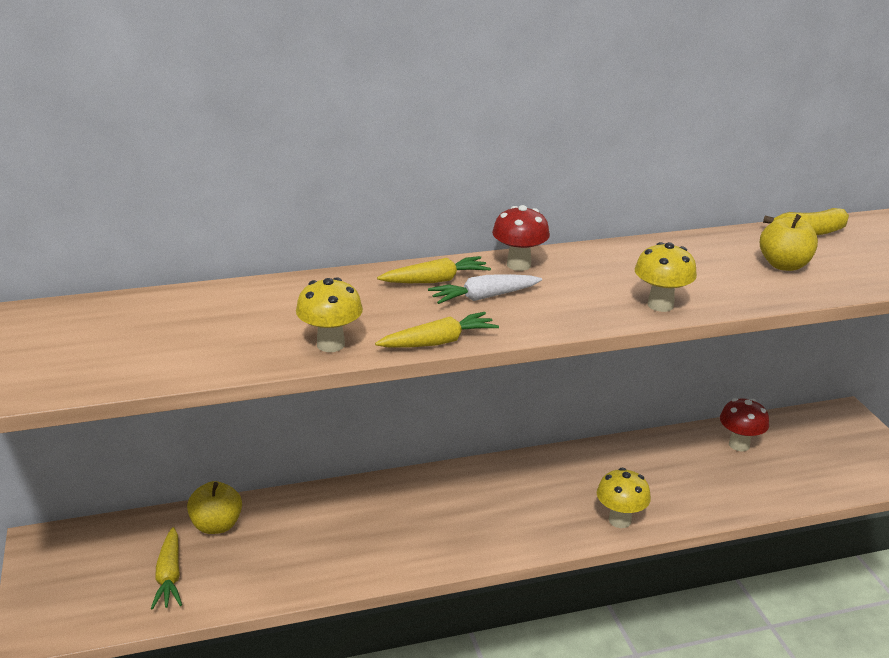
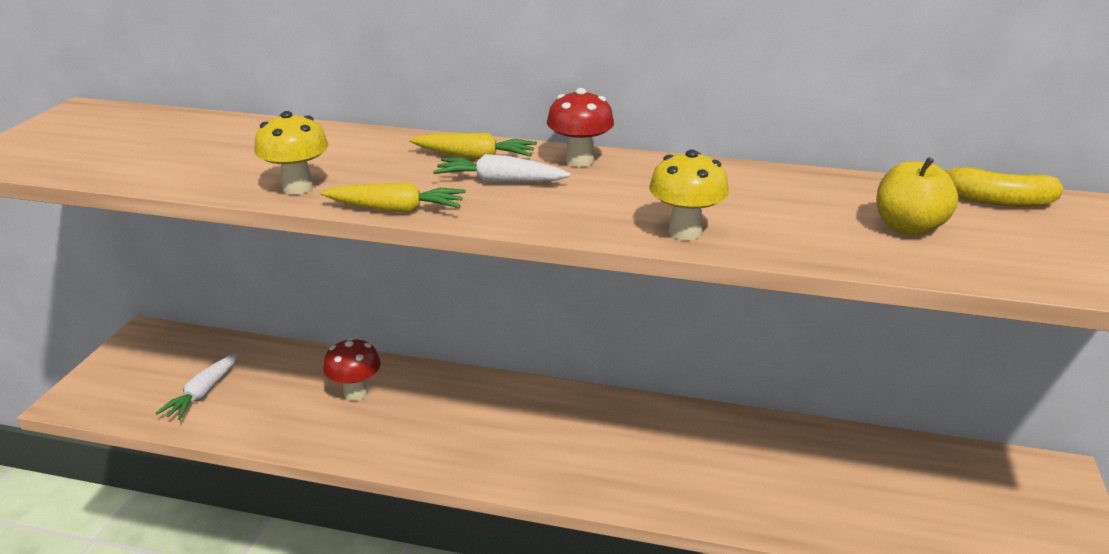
camera: 30 degrees right, 0 degrees up
(169, 576) = (203, 393): yellow carrot -> white carrot
(216, 525) = (279, 365): yellow apple -> none
(619, 520) = (653, 494): yellow mushroom -> none
(739, 445) = (875, 463): red mushroom -> red mushroom (356, 393)

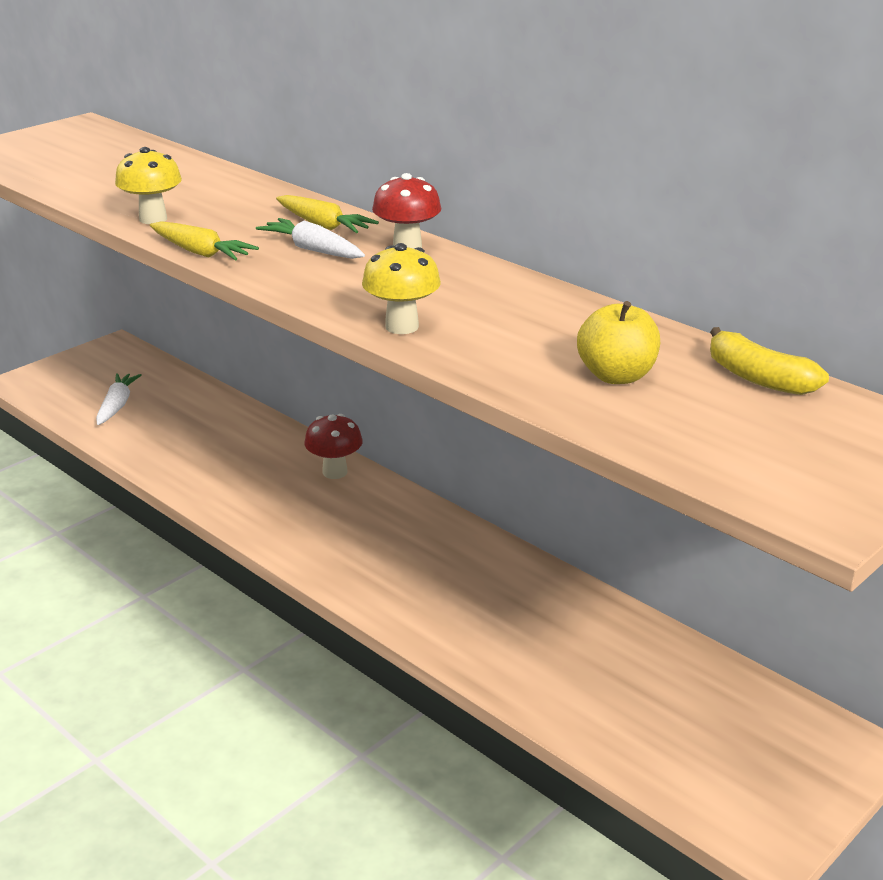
camera: 30 degrees right, 0 degrees up
(203, 393) = (117, 405): white carrot -> white carrot turned 135 degrees clockwise
(356, 393) = (232, 442): red mushroom -> red mushroom (335, 472)

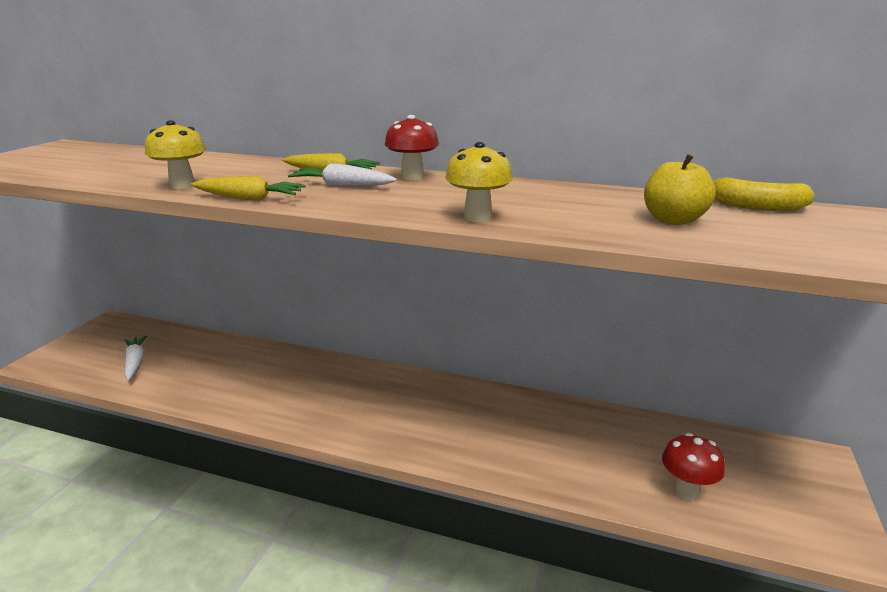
camera: 25 degrees left, 5 degrees down
(335, 472) = (342, 370): red mushroom -> red mushroom (686, 491)

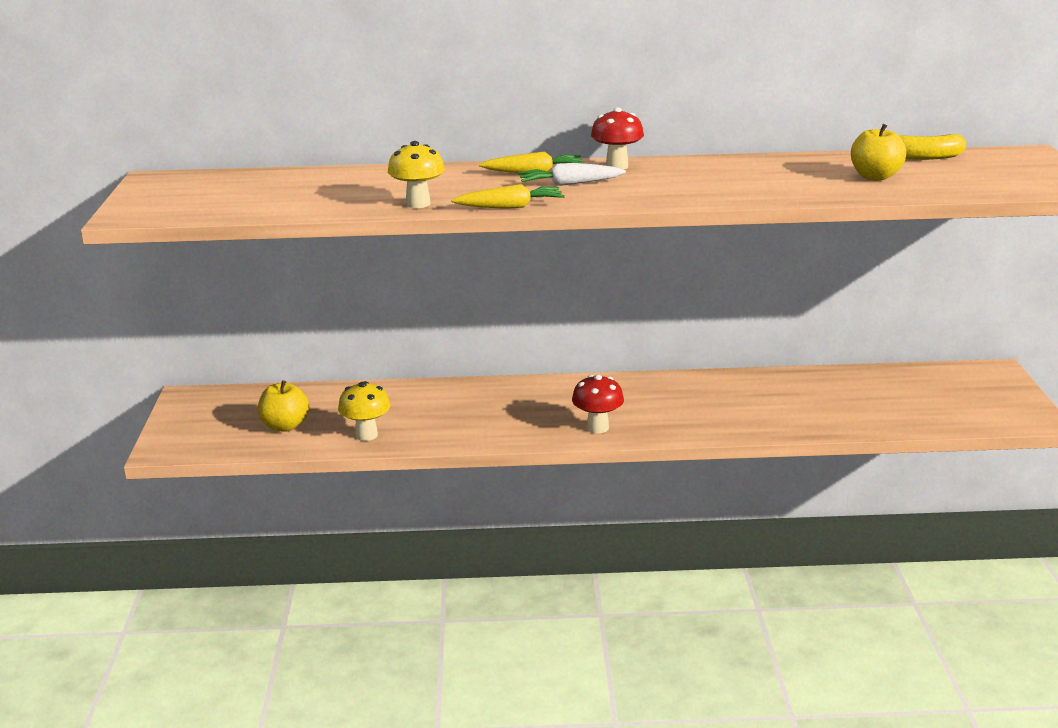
camera: 20 degrees left, 0 degrees up
(135, 363) = (285, 426): white carrot -> yellow apple
(477, 217) = (729, 195): yellow mushroom -> yellow mushroom (366, 435)
(686, 491) = (906, 412): red mushroom -> red mushroom (597, 428)

